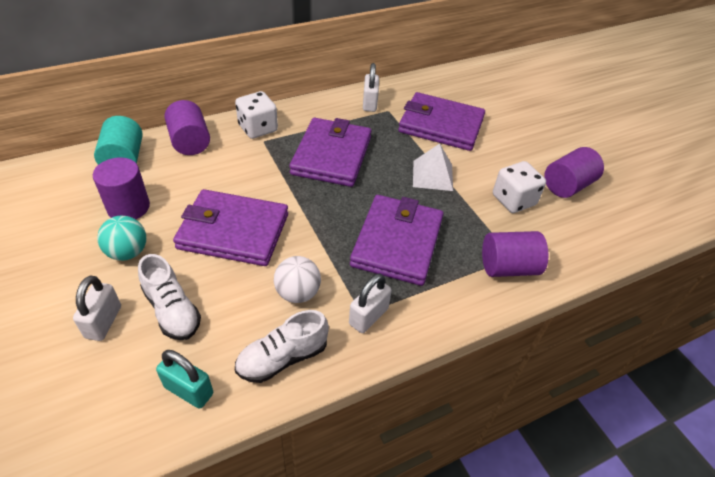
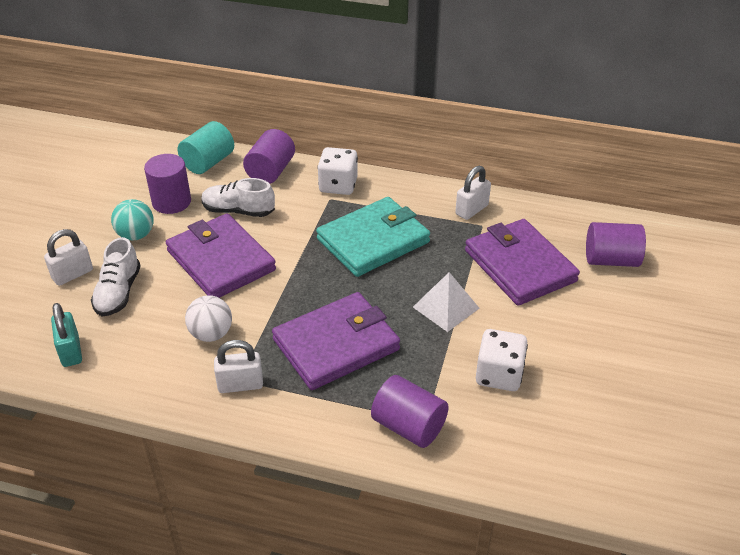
camera: 45 degrees right, 5 degrees down
(282, 358) = (147, 371): white shoe -> white shoe (238, 211)
(332, 155) = (373, 240): purple wallet -> turquoise wallet
(567, 186) = (582, 396): purple cylinder -> purple cylinder (611, 260)

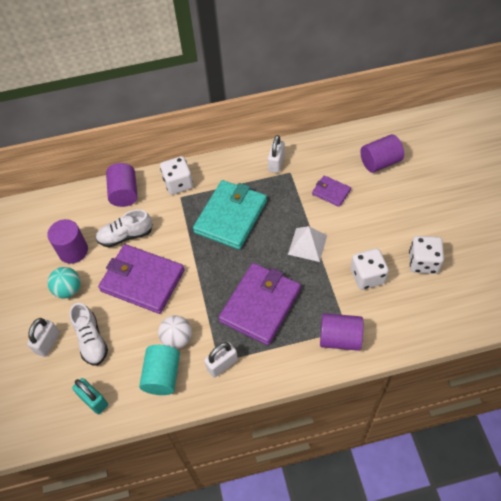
camera: 25 degrees left, 15 degrees up
(208, 162) = (75, 206): turquoise cylinder -> turquoise cylinder (162, 376)
(519, 265) = (331, 192): purple wallet -> purple wallet, size x0.49
(590, 393) = (423, 262): none -> white dice

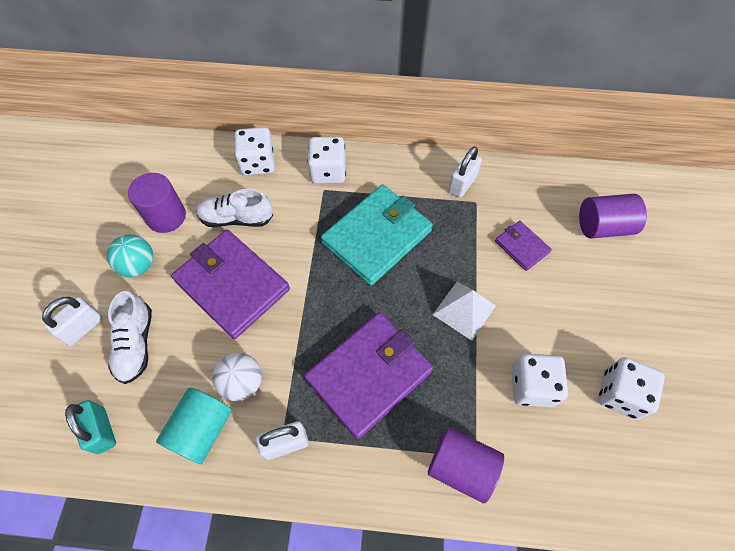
camera: 15 degrees right, 5 degrees up
(124, 193) = (258, 163): purple cylinder -> white dice

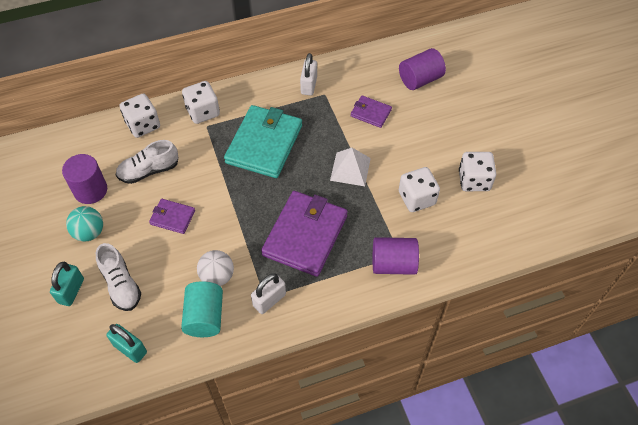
camera: 25 degrees left, 5 degrees down
(83, 327) = (71, 291): white padlock -> turquoise padlock
(232, 285) = (172, 217): purple wallet -> purple wallet, size x0.49

